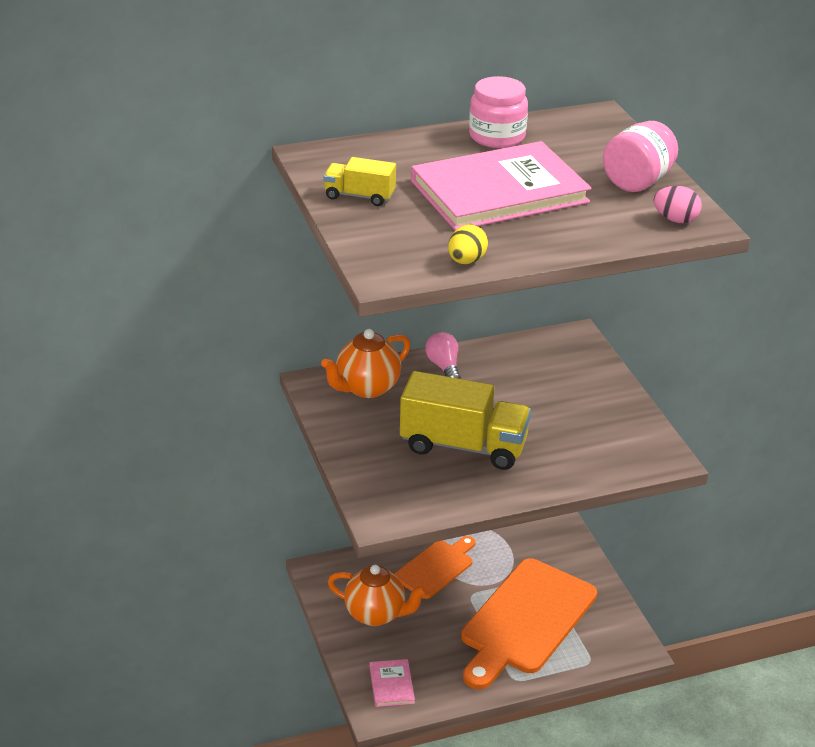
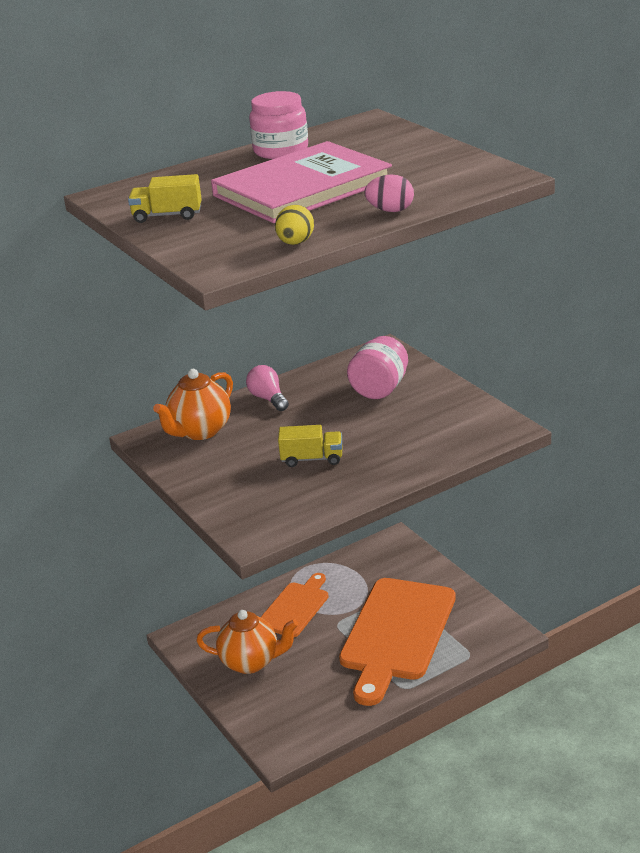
camera: 10 degrees left, 5 degrees down
(391, 685) = (287, 721): pink book -> none
(463, 446) = (312, 459): yellow truck -> yellow truck, size x0.51
(637, 181) = (429, 158): pink jar -> pink jar (380, 389)
(675, 219) = (479, 178): pink egg -> pink egg (390, 211)

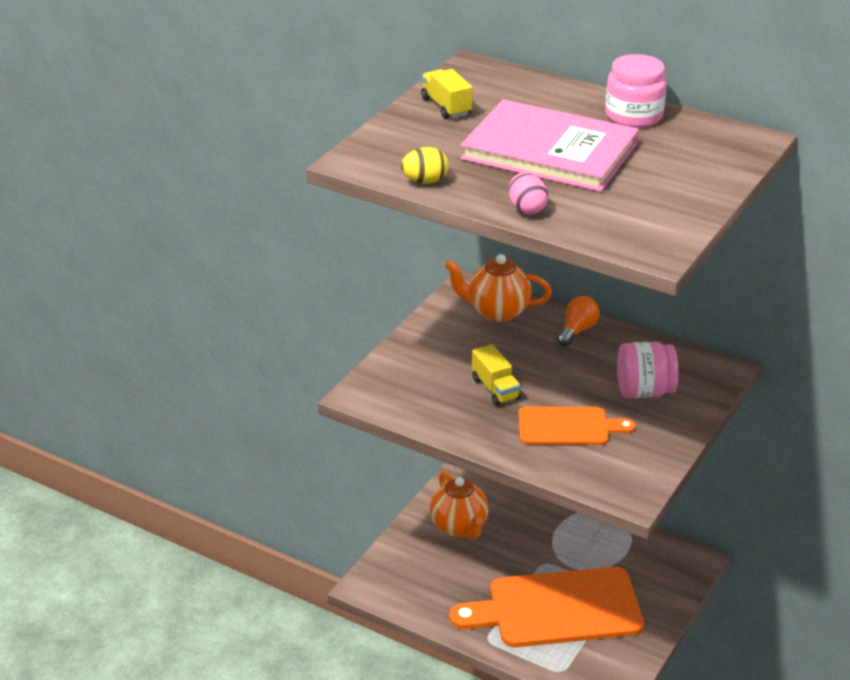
camera: 60 degrees right, 5 degrees up
(268, 399) = (577, 330): pink light bulb -> orange light bulb
(295, 607) = (548, 527): orange cutting board -> orange cutting board (568, 427)

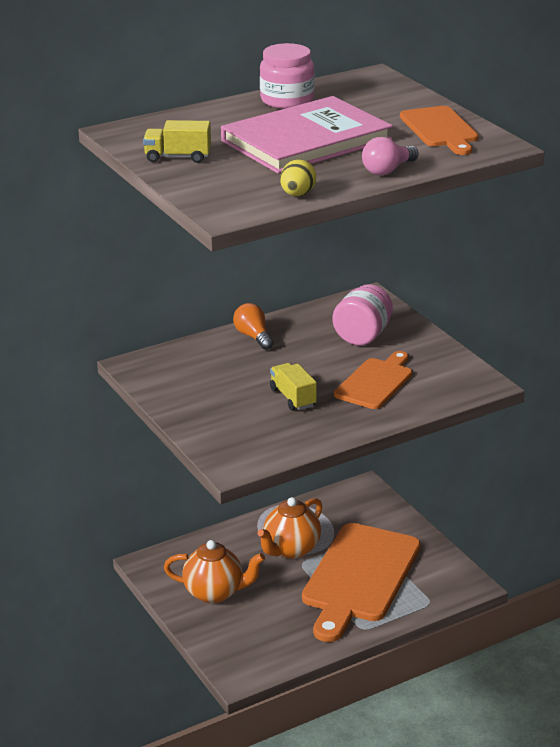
camera: 60 degrees left, 5 degrees down
(495, 389) = (293, 398): yellow truck -> yellow truck turned 120 degrees counterclockwise
(496, 311) = (185, 363): orange teapot -> orange teapot (291, 550)
(526, 209) = (388, 170): pink egg -> pink light bulb
(659, 210) = (440, 129): none -> orange cutting board

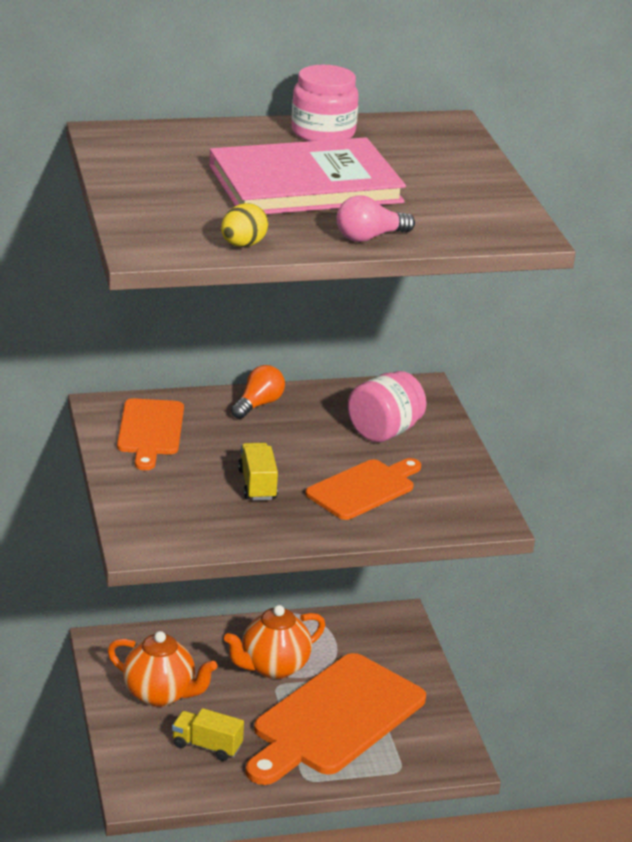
camera: 15 degrees right, 0 degrees up
(178, 157) = (146, 175): yellow truck -> yellow truck (207, 746)
(253, 336) = (258, 404): orange light bulb -> orange light bulb turned 45 degrees clockwise
(440, 129) = (472, 201): orange cutting board -> orange cutting board (150, 431)

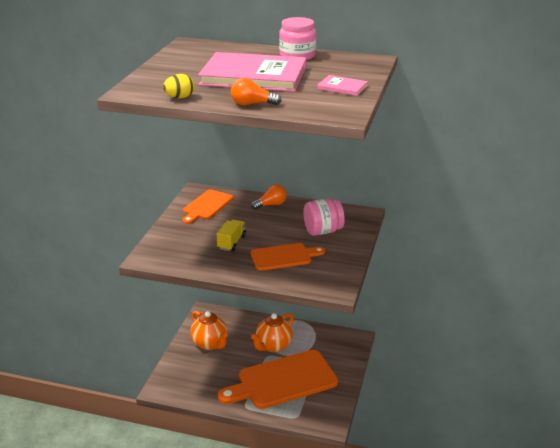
camera: 30 degrees right, 0 degrees up
(207, 746) = (211, 375): yellow truck -> none
(273, 667) = (273, 346): orange teapot -> orange teapot turned 45 degrees counterclockwise
(369, 237) = (252, 104): pink light bulb -> orange light bulb
(463, 183) = (342, 87): none -> pink book

